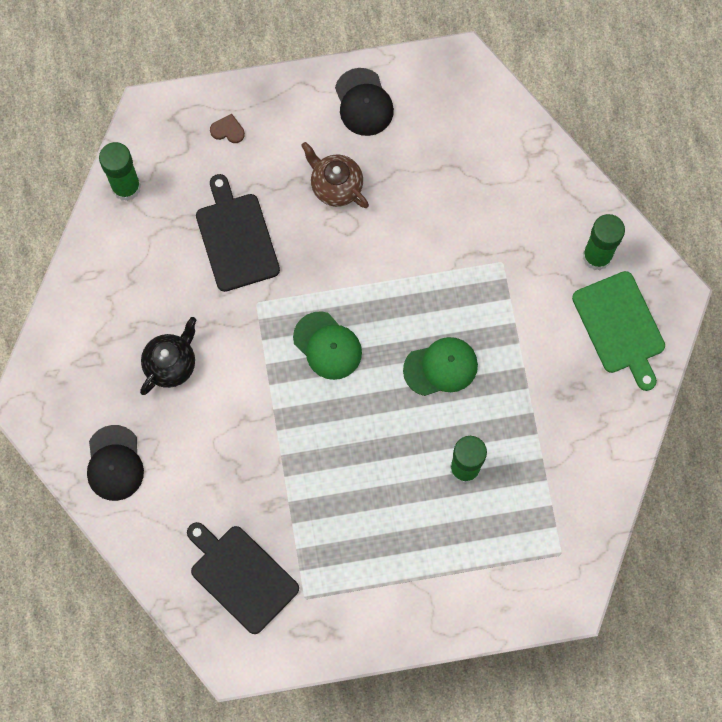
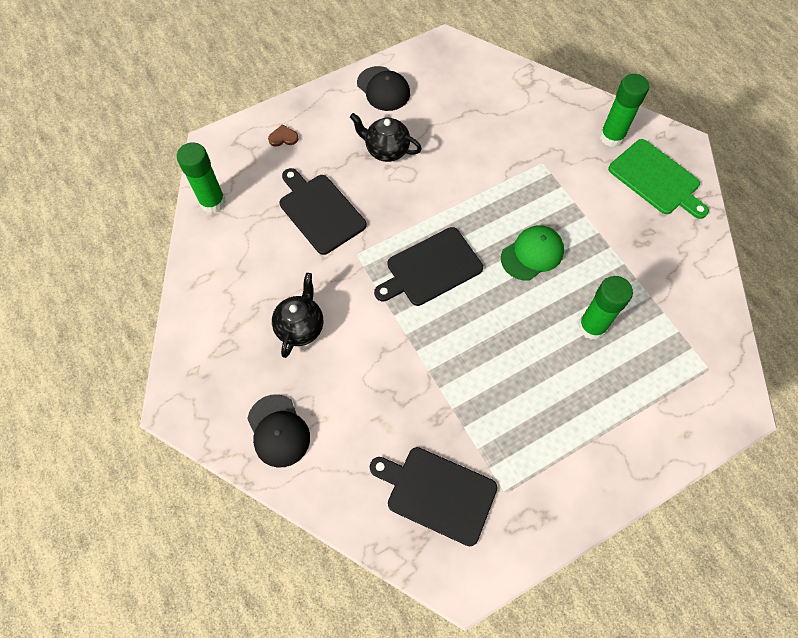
camera: 20 degrees left, 10 degrees down
(327, 346) = (431, 268): green cap -> black cutting board
(335, 186) = (386, 150): brown teapot -> black teapot

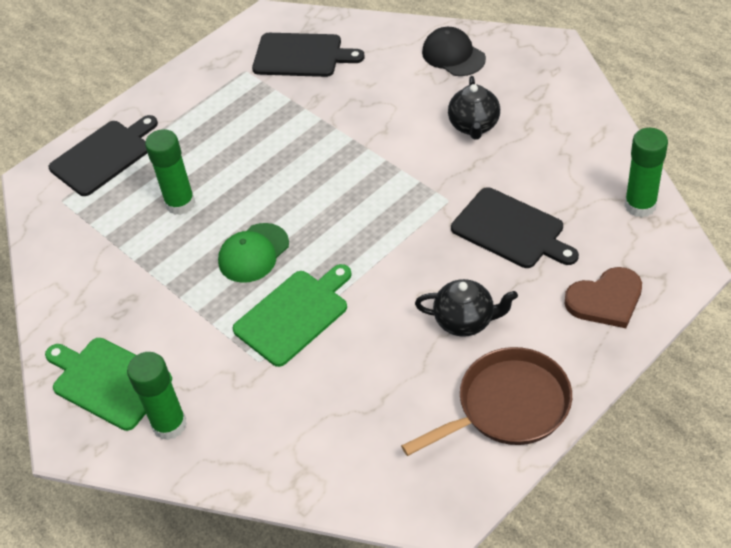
camera: 170 degrees right, 15 degrees down
(283, 137) = (605, 300): brown heart -> brown heart, size x2.00
(383, 89) = (508, 406): black cap -> brown pan
(431, 268) = (362, 209): black cutting board -> black cutting board (104, 156)
(509, 190) = (294, 315): none -> green cutting board

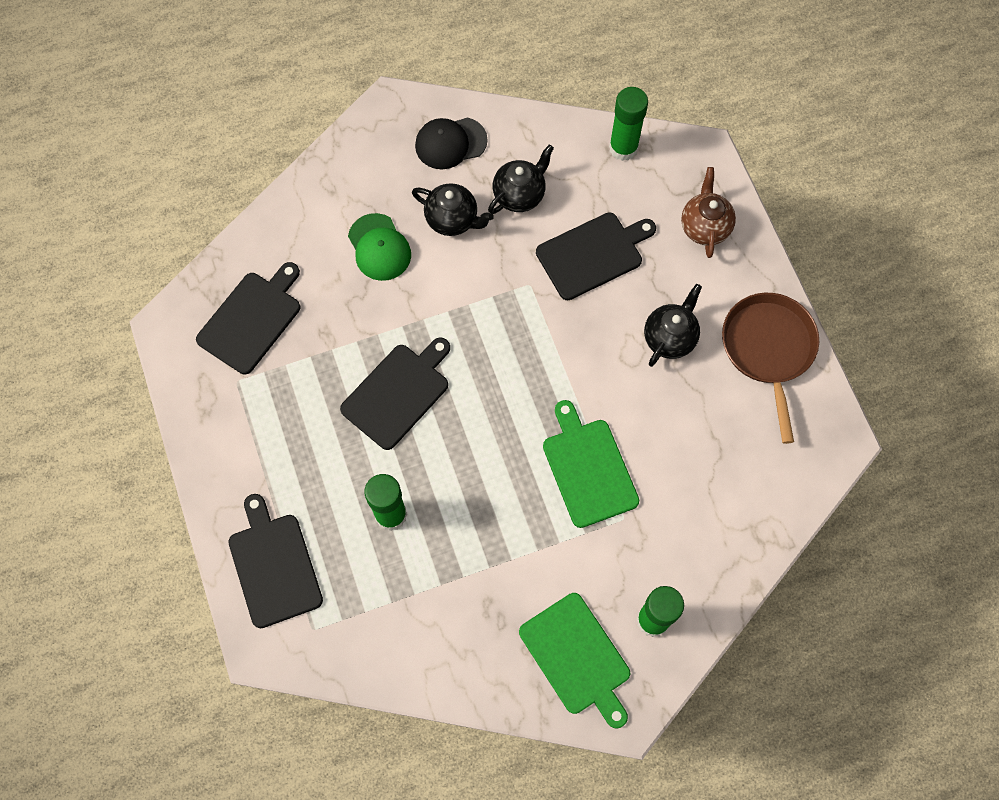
camera: 70 degrees left, 20 degrees up
(108, 381) = (577, 657): green cutting board -> green cutting board turned 90 degrees counterclockwise
(253, 253) = (495, 473): green cap -> green cap (379, 247)
(290, 162) = (398, 393): none -> black cutting board
(453, 55) = (347, 189): black cap -> black cap (450, 143)
(532, 157) = (520, 194): none -> black teapot
(605, 300) = (704, 227): brown heart -> brown teapot

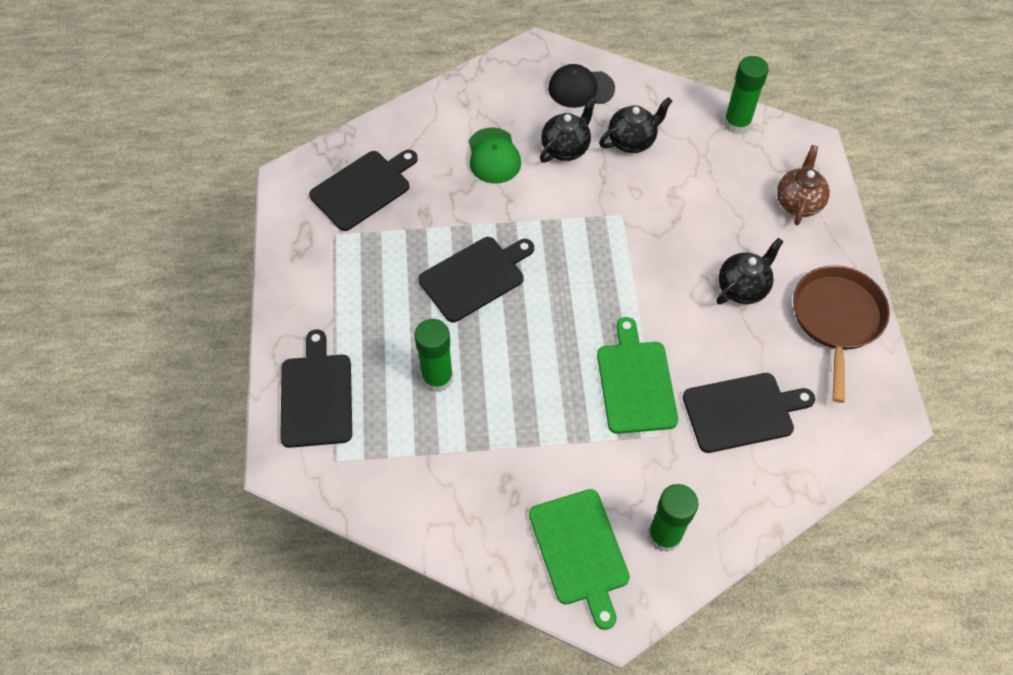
camera: 15 degrees right, 10 degrees down
(453, 220) = (566, 148): black teapot -> black teapot turned 90 degrees counterclockwise
(593, 254) = (687, 203): black cutting board -> black cutting board (742, 412)

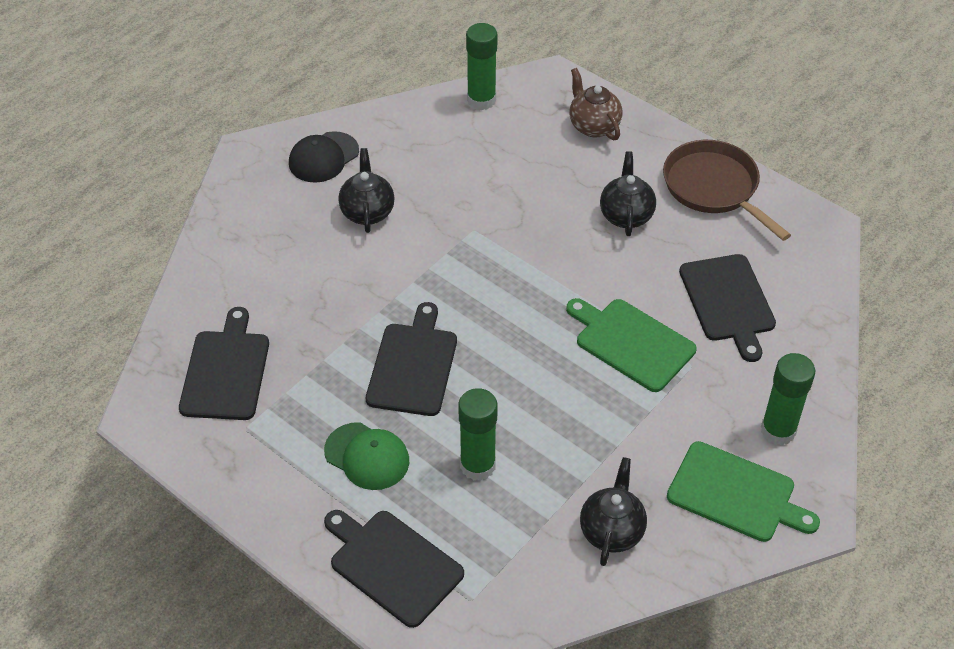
camera: 45 degrees left, 10 degrees down
(493, 156) = (313, 261): green cap -> green cap (367, 456)
(632, 141) = (415, 169): black teapot -> black teapot (611, 531)
(742, 412) = (728, 302): black cutting board -> black cutting board turned 135 degrees clockwise

